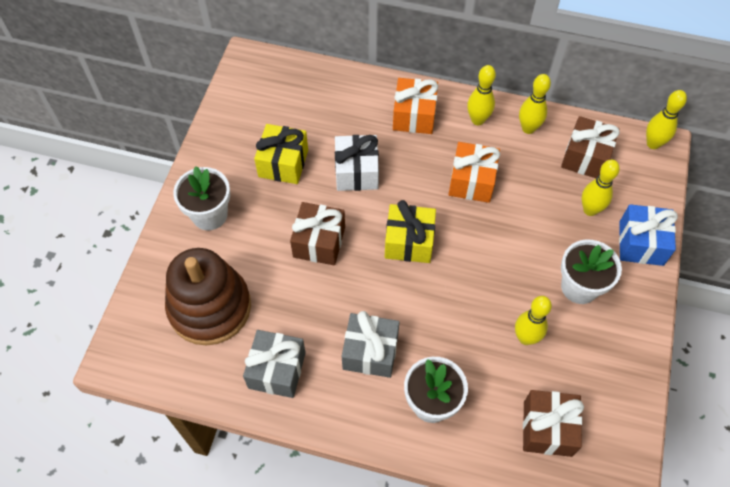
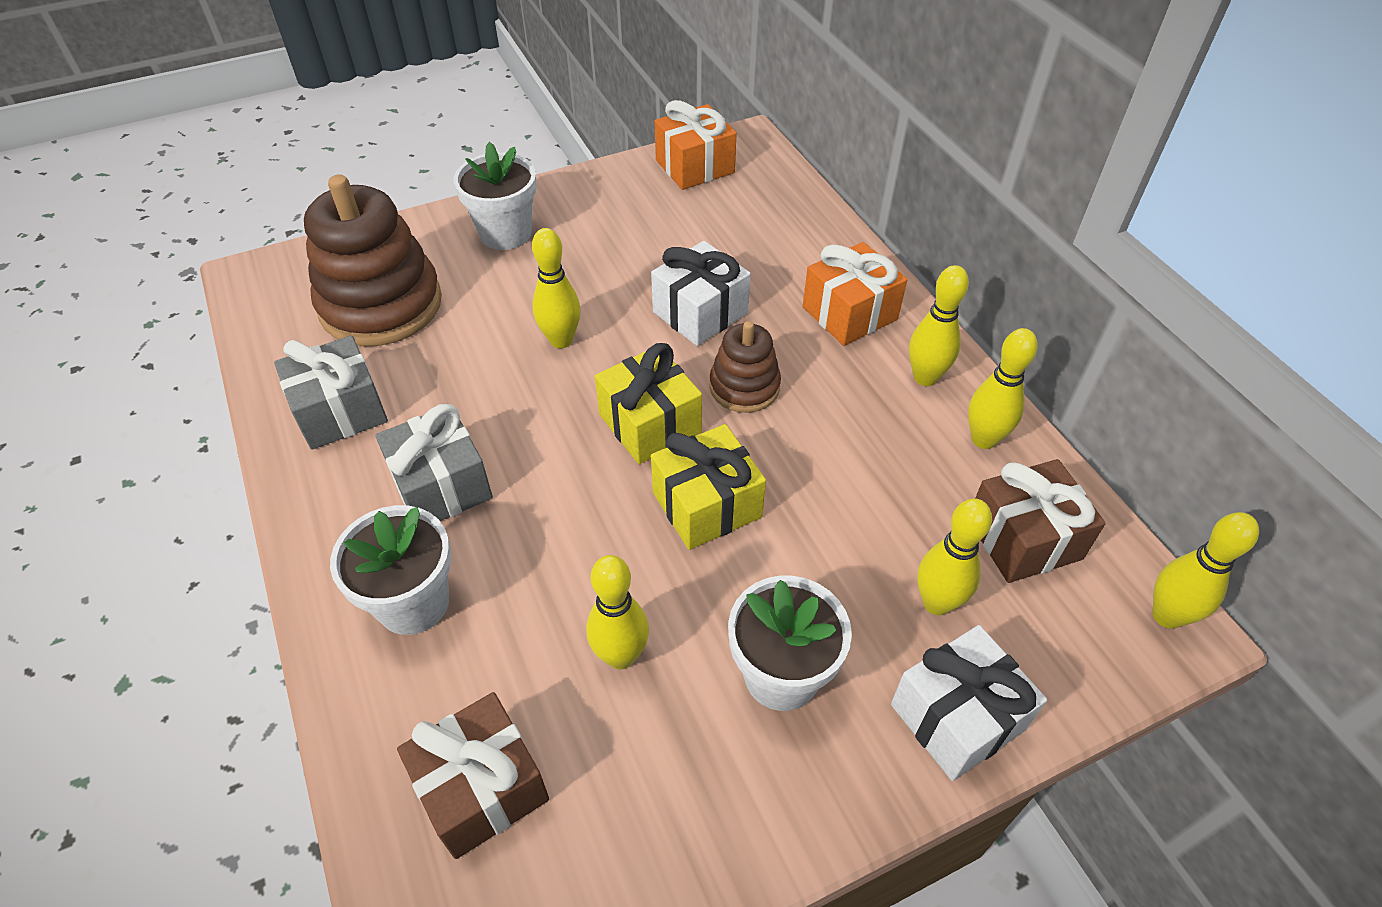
camera: 50 degrees right, 10 degrees down
(283, 163) = (640, 246): yellow gift -> yellow gift (706, 505)
(319, 242) = (561, 340): brown gift -> yellow bowling pin
(421, 189) = (744, 387): none -> brown stacking toy
(472, 181) = (819, 431): orange gift -> orange gift (695, 166)
(641, 243) = (957, 717): blue gift -> white gift

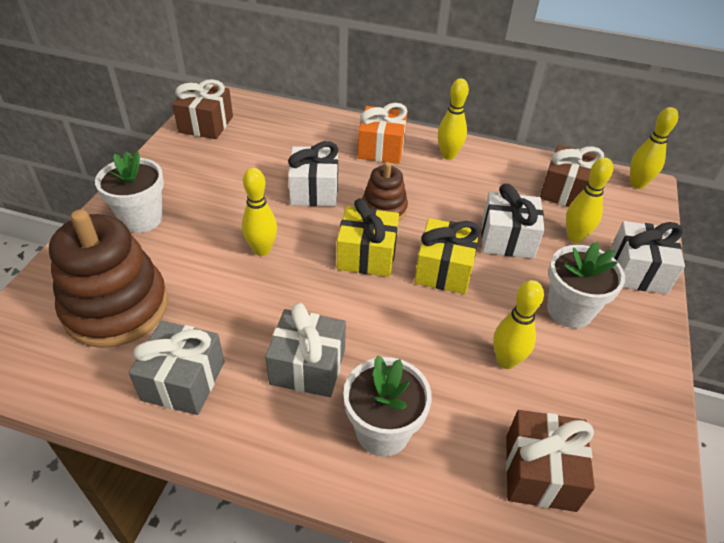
camera: 50 degrees left, 5 degrees down
(695, 166) = (206, 124): orange gift -> brown gift
(838, 532) = (507, 239): none -> white gift
(983, 439) = (502, 165): yellow bowling pin -> none

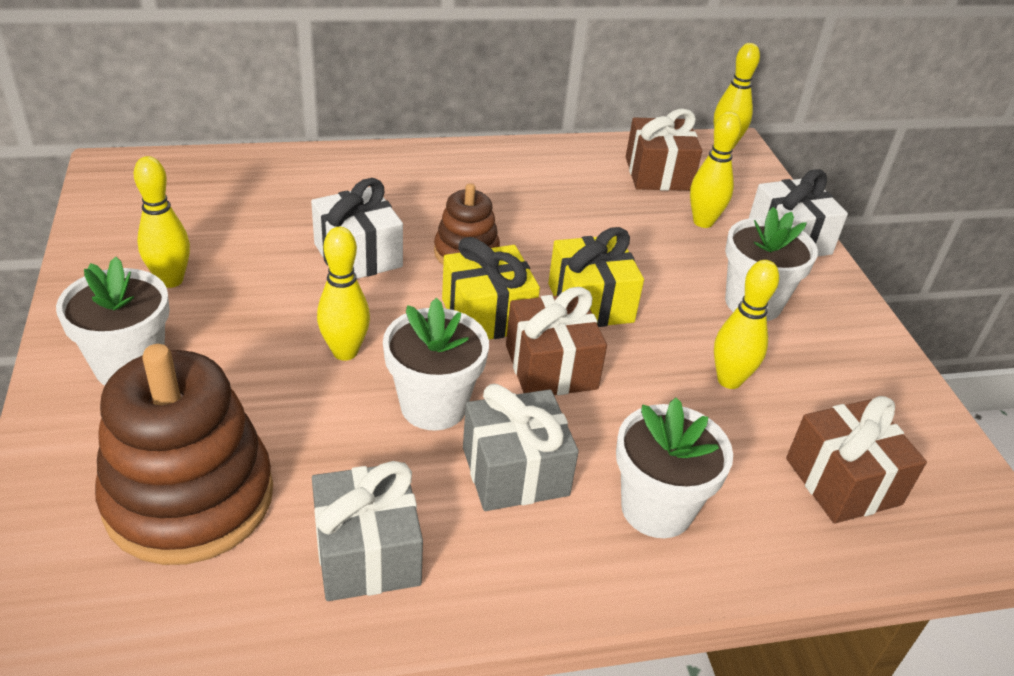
camera: 30 degrees left, 5 degrees down
(206, 124) = (127, 208): brown gift -> brown gift (551, 367)
(289, 303) = (433, 406): none -> white flower pot
(381, 148) = (406, 179): orange gift -> none
(448, 155) = (496, 166): yellow bowling pin -> yellow bowling pin (171, 280)
(507, 239) = (634, 245): white gift -> none

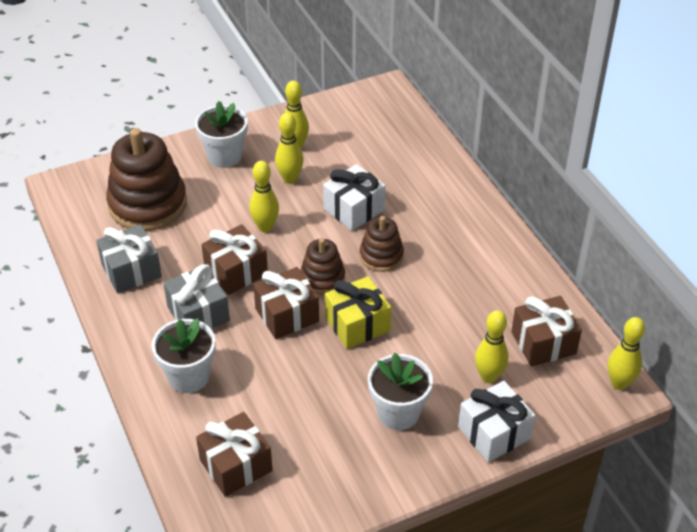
camera: 80 degrees right, 5 degrees up
(433, 406) = (236, 272): white flower pot -> brown gift
(487, 315) = (322, 278): yellow gift -> brown stacking toy
(729, 380) = (308, 403): yellow bowling pin -> yellow bowling pin (290, 179)

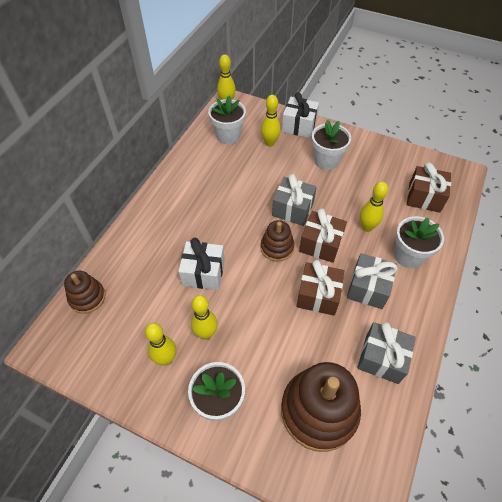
camera: 130 degrees left, 10 degrees up
(265, 227) = (266, 310): yellow bowling pin -> yellow bowling pin (367, 227)
(357, 324) = (292, 209): yellow gift -> grey gift
(381, 256) = (231, 232): brown stacking toy -> brown stacking toy (87, 297)
(543, 343) = (228, 136): brown gift -> white flower pot

